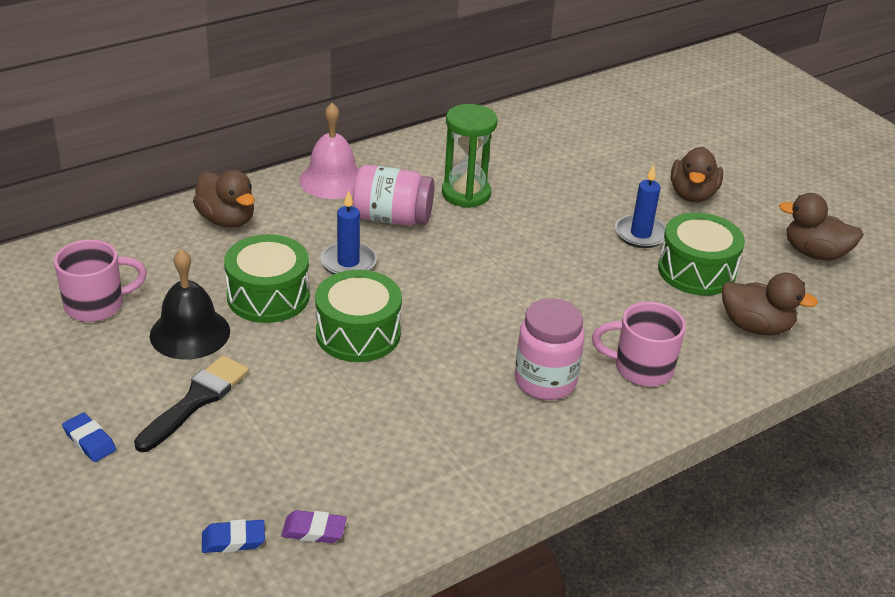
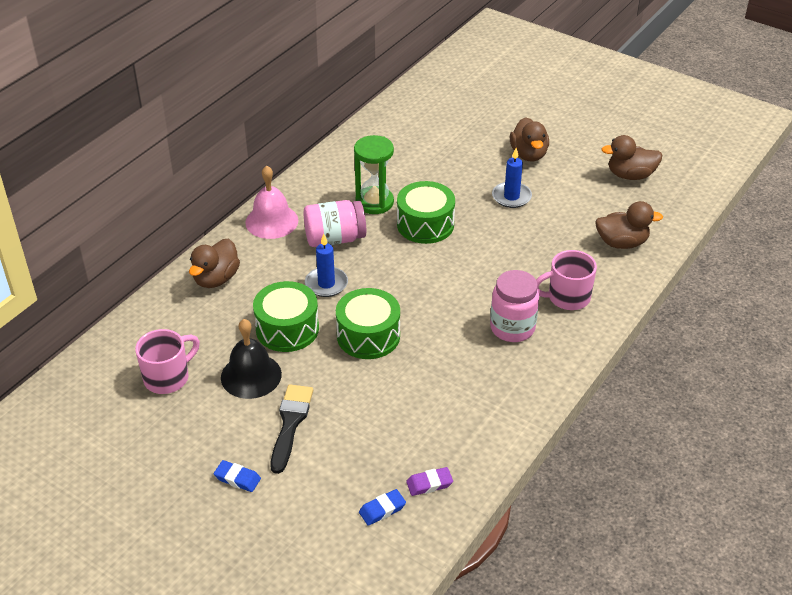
camera: 20 degrees left, 5 degrees up
(227, 220) = (216, 279): brown duck -> brown duck turned 90 degrees clockwise
(696, 271) = (563, 213): green drum -> green drum (425, 224)

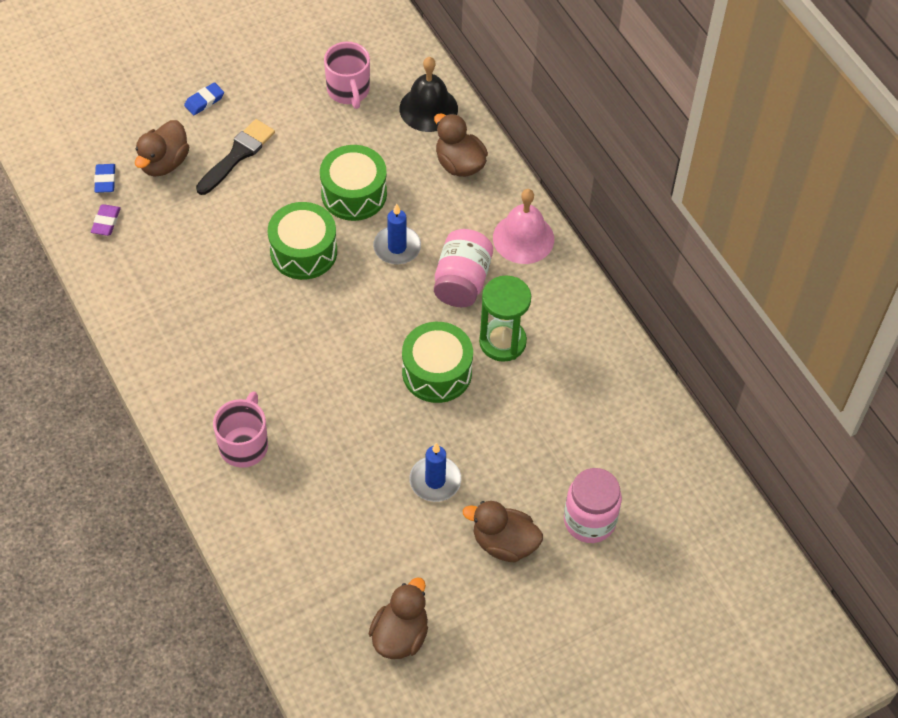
camera: 115 degrees right, 15 degrees up
(251, 375) = (312, 147): black bell -> black bell (428, 108)
(290, 423) = (237, 155): black brush -> black brush turned 90 degrees counterclockwise
(512, 328) = (235, 373): pink jar -> pink jar (589, 521)
(622, 243) = (291, 548): brown duck -> brown duck (164, 163)

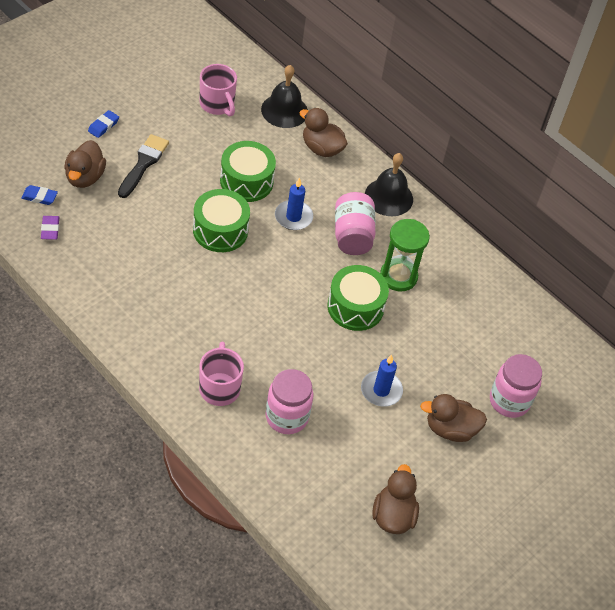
camera: 20 degrees left, 5 degrees down
(105, 180) = (39, 197): blue eraser -> blue eraser turned 60 degrees counterclockwise
(312, 493) = (287, 417): none -> pink jar
(523, 238) = (388, 197): pink bell -> black bell

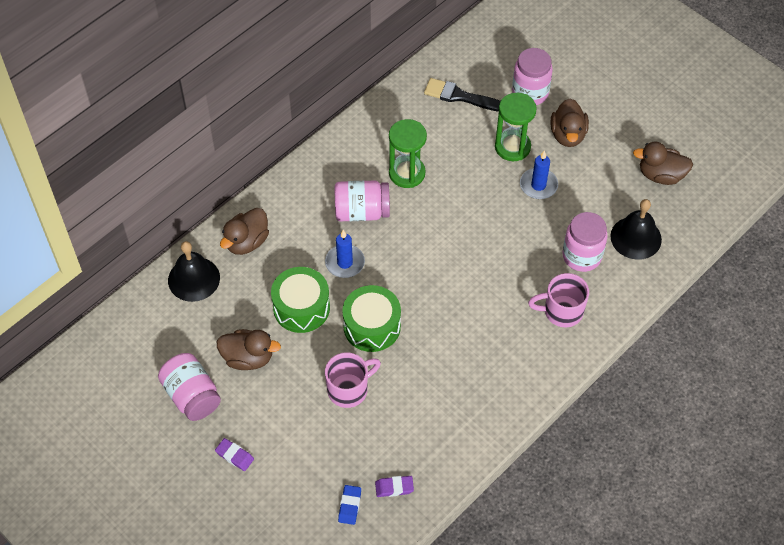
camera: 85 degrees left, 5 degrees up
(85, 177) = (315, 464): brown duck -> brown duck (248, 358)
(103, 126) = (234, 456): blue eraser -> purple eraser
(143, 163) = (288, 408): black brush -> black brush (460, 96)
(166, 103) = (192, 396): none -> pink jar
(217, 104) = (190, 344): pink mug -> pink mug (349, 389)
(355, 307) = (449, 207): green drum -> none
(388, 197) = (307, 182): black bell -> black bell (636, 237)
(433, 373) = (512, 147): none -> green hourglass

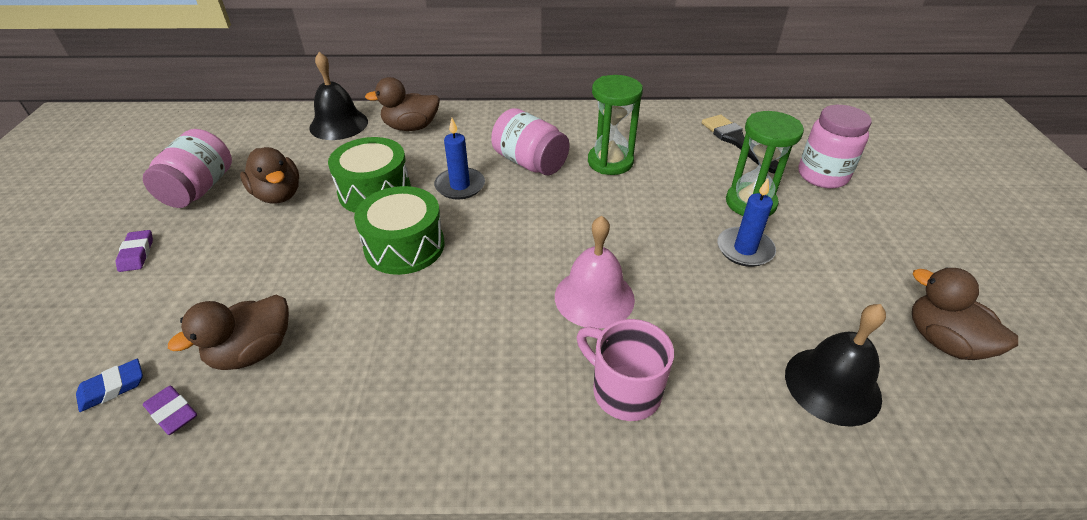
camera: 45 degrees right, 15 degrees down
(349, 389) = (301, 280): pink mug -> none
(500, 275) = (594, 297): none -> pink bell
(568, 135) = (834, 229): brown duck -> brown duck (252, 352)
(581, 256) = (724, 350): pink jar -> none

